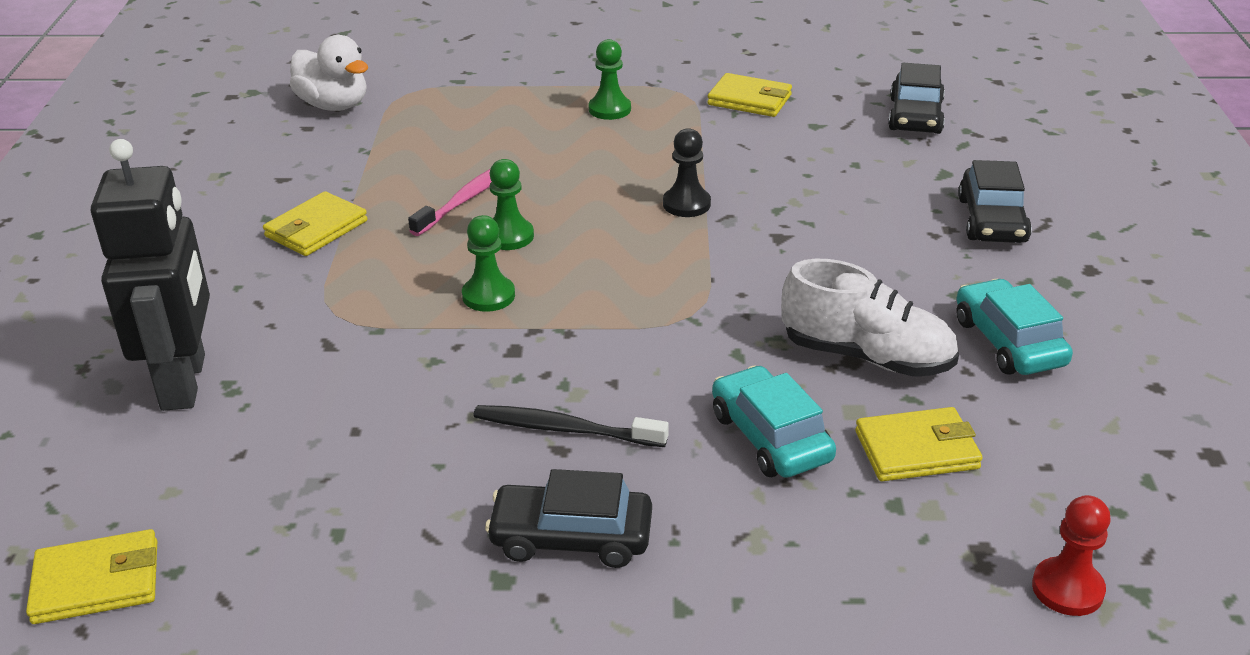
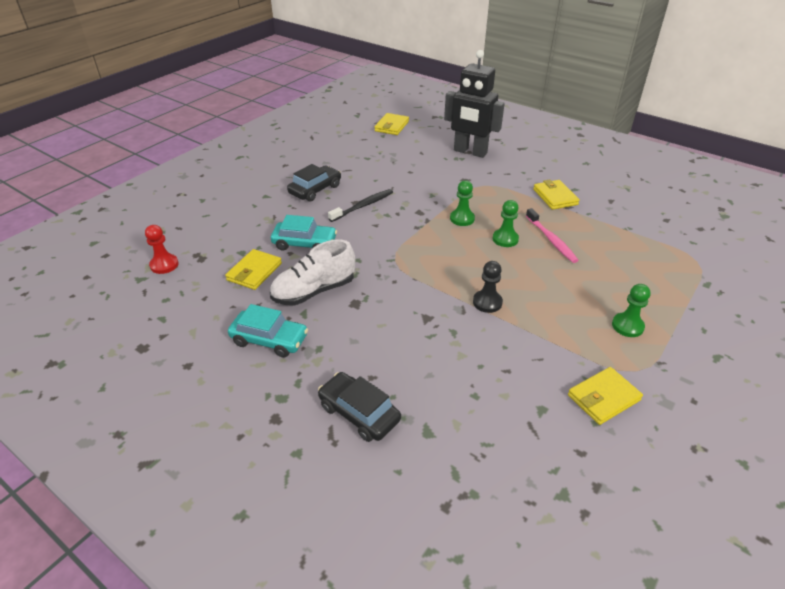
camera: 125 degrees right, 5 degrees up
(334, 105) = (691, 234): white duck -> none
(915, 116) = (517, 477): black car -> none

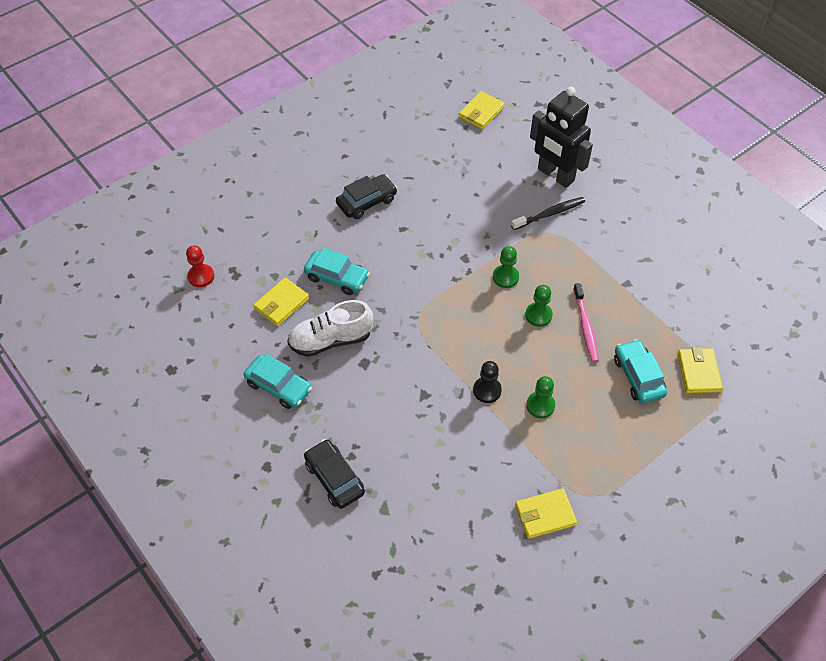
camera: 15 degrees right, 15 degrees up
(363, 206) = (409, 237): black toothbrush -> black toothbrush (549, 214)
(555, 197) = (619, 267): yellow wallet -> yellow wallet (698, 372)
(619, 266) = (638, 376): none -> turquoise car
(627, 326) = (607, 448): green pawn -> green pawn (540, 405)

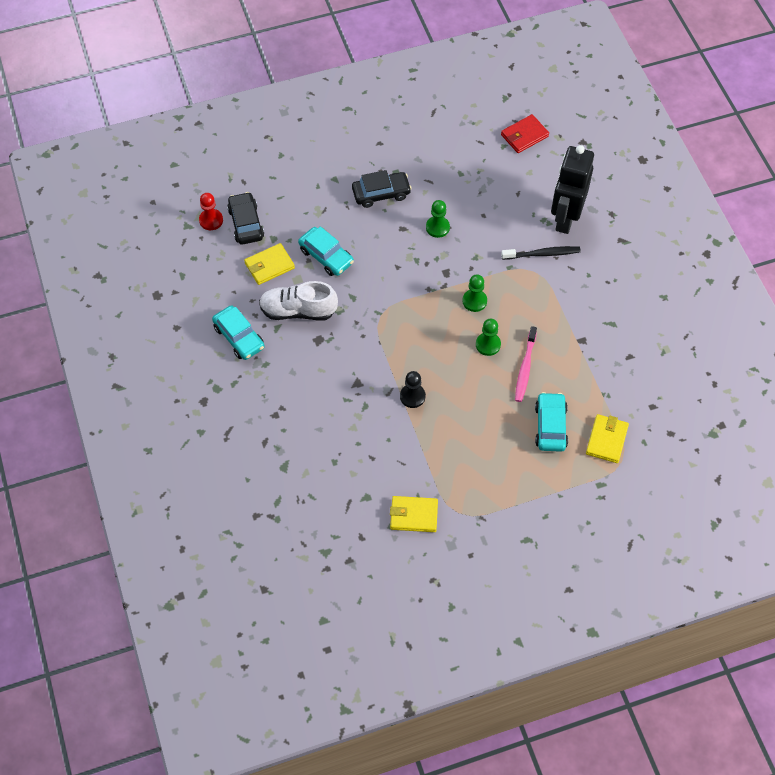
camera: 20 degrees right, 5 degrees up
(334, 478) = (254, 428): black car -> black car (246, 223)
(481, 112) = (524, 135): yellow wallet -> red wallet
(540, 405) = (452, 424): green pawn -> green pawn (437, 227)
(555, 175) = (565, 218): black robot -> black robot turned 45 degrees clockwise

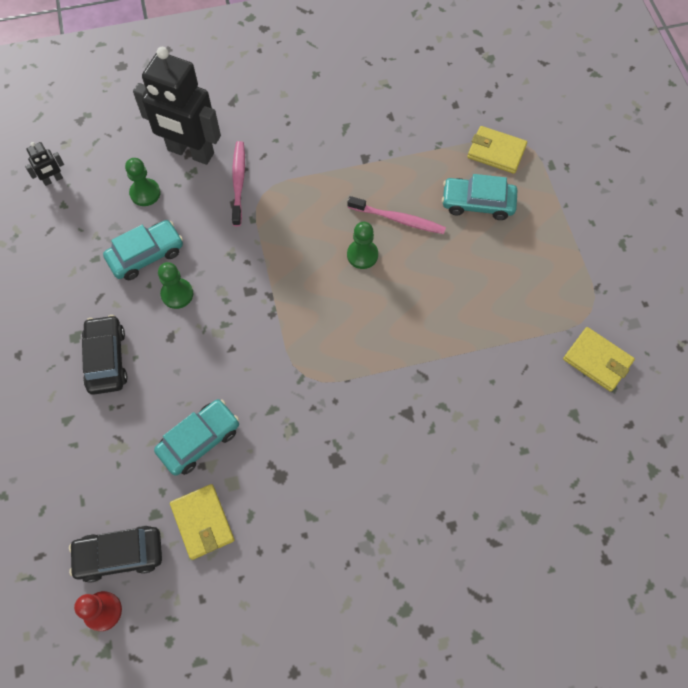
camera: 85 degrees left, 5 degrees up
(239, 337) = (321, 573): turquoise car -> turquoise car (146, 255)
(298, 311) = (286, 485): white shoe -> none
(412, 396) = (431, 347): black pawn -> none
(414, 515) = (597, 360): yellow wallet -> yellow wallet turned 60 degrees counterclockwise
(474, 301) = (297, 263): green pawn -> green pawn (145, 193)
(524, 135) = (53, 180): red wallet -> black robot
(542, 254) = (238, 182): black toothbrush -> pink toothbrush

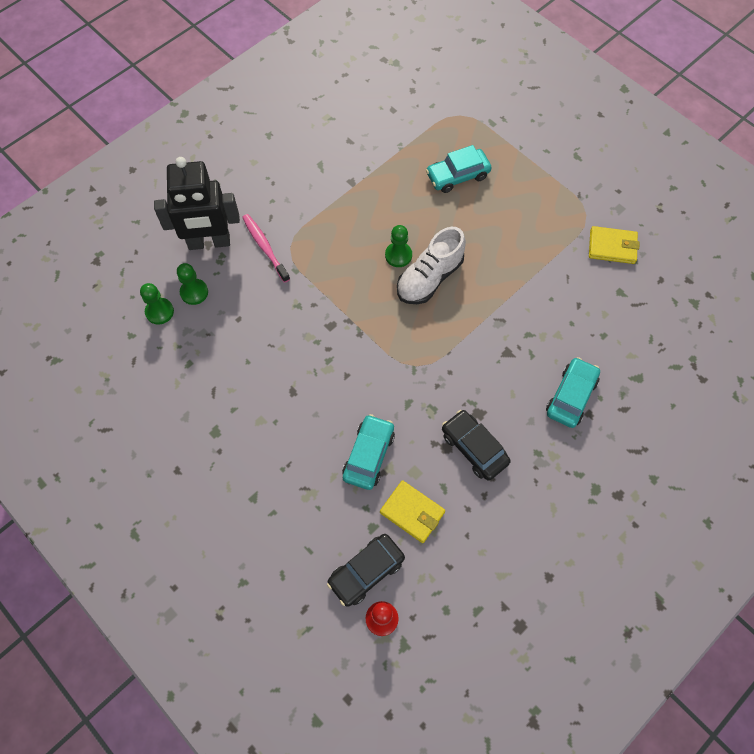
camera: 30 degrees left, 0 degrees up
(53, 180) = (107, 319): black robot -> none
(106, 359) = (253, 435): black car -> black car (474, 448)
(146, 255) = (229, 340): turquoise car -> turquoise car (571, 396)
(177, 294) = (275, 357): green pawn -> green pawn (159, 312)
(378, 294) = (429, 278): none -> white shoe
(398, 219) = (407, 216): pink toothbrush -> none
(496, 152) = (446, 131): yellow wallet -> none

